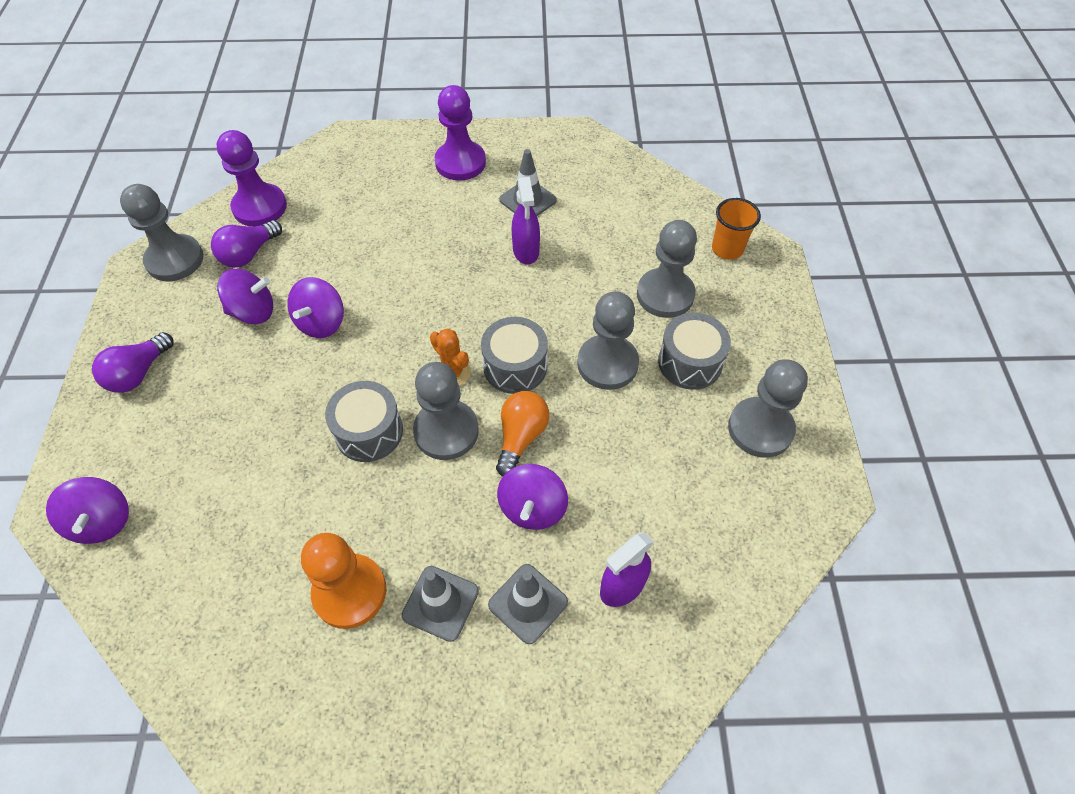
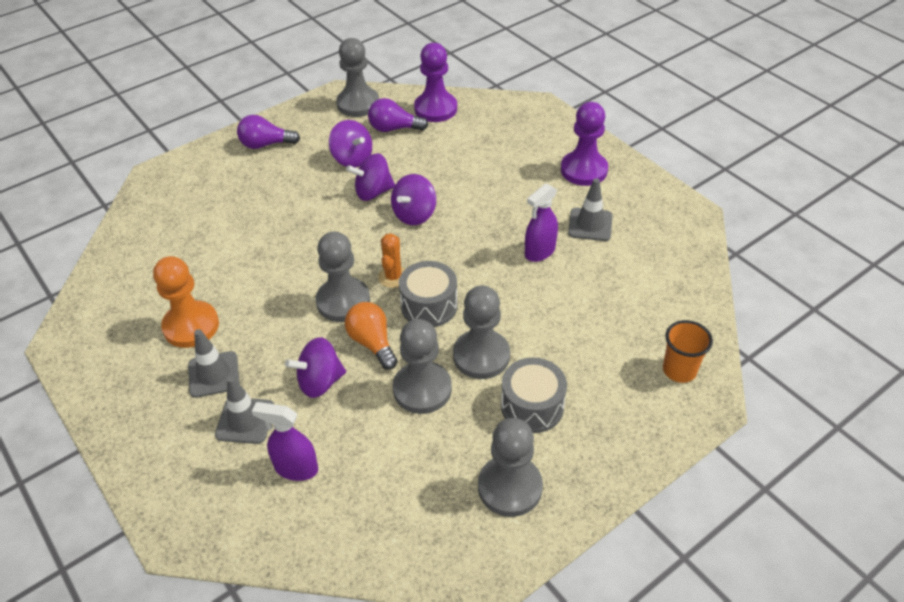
camera: 55 degrees right, 10 degrees down
(102, 521) = (161, 195): purple spinning top -> purple spinning top (414, 215)
(369, 432) = (310, 265): grey drum -> none
(521, 437) = (372, 343): orange light bulb -> orange light bulb turned 105 degrees counterclockwise
(665, 295) = (585, 355): grey pawn -> grey pawn (422, 389)

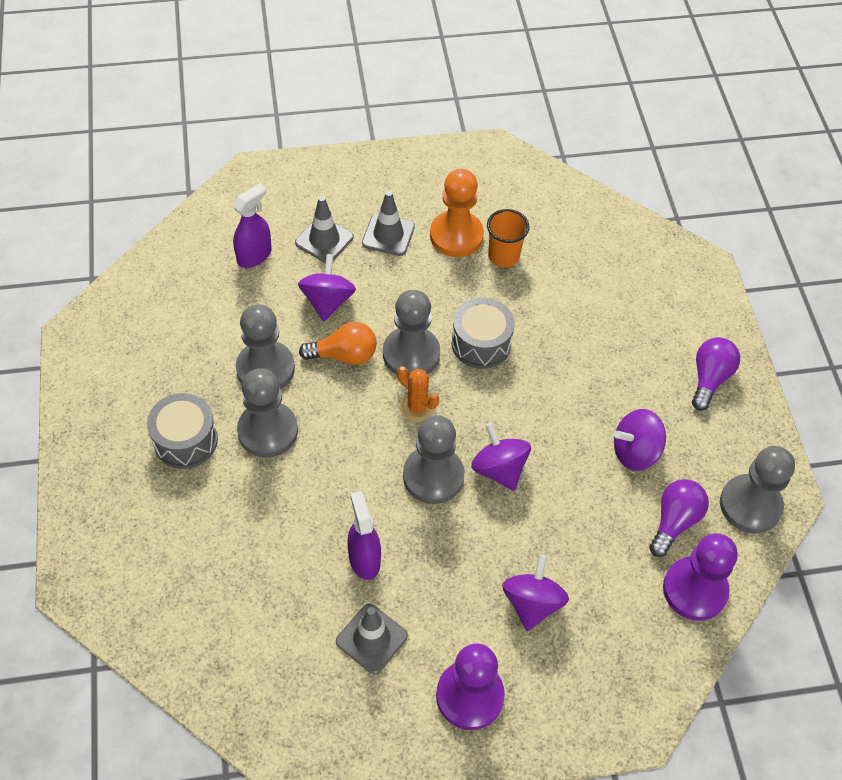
camera: 115 degrees right, 10 degrees up
(373, 192) = (561, 446): purple spinning top -> purple spinning top (532, 603)
(429, 306) = (358, 419): grey drum -> grey drum (481, 343)
(510, 487) = (127, 382): grey pawn -> grey pawn (433, 476)
(679, 370) = (127, 587): orange cup -> orange cup (503, 256)

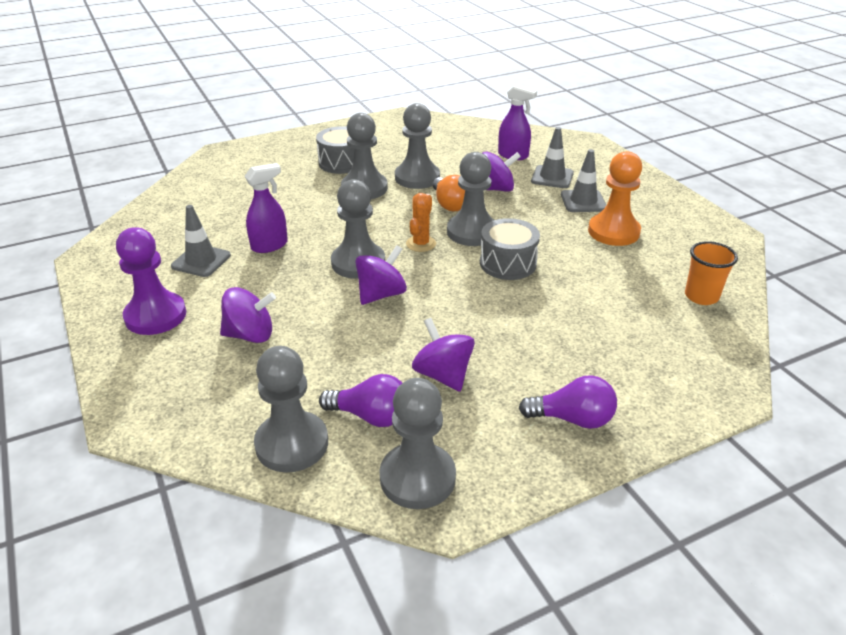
camera: 75 degrees right, 20 degrees down
(503, 256) = (614, 259): orange cup -> orange cup (701, 296)
(694, 590) = (292, 444): purple pawn -> grey pawn

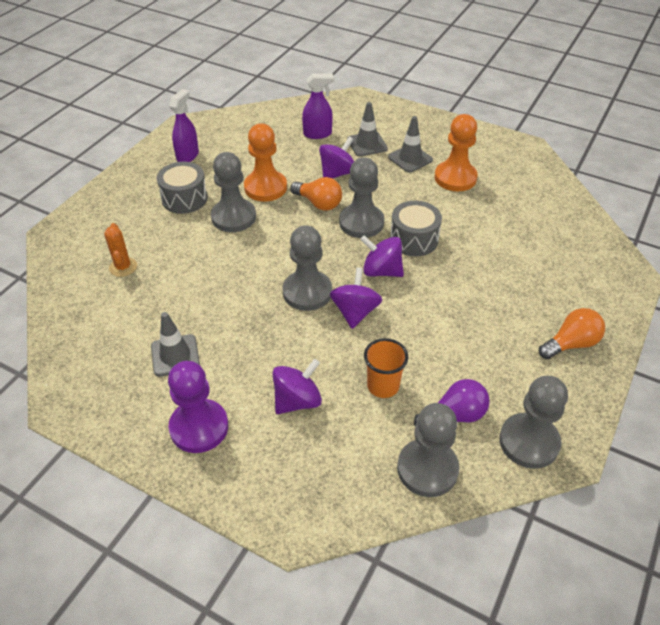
camera: 35 degrees left, 10 degrees up
(269, 245) = (217, 311): purple spray bottle -> purple spray bottle (188, 156)
(417, 177) = (265, 187): grey pawn -> orange pawn
(421, 244) = (335, 251): orange cactus -> orange cactus (123, 267)
(443, 375) = (465, 356): purple spinning top -> purple spinning top (381, 271)
(572, 419) = (571, 344): purple light bulb -> orange light bulb
(701, 296) = (554, 208): orange cup -> orange cup (383, 386)

